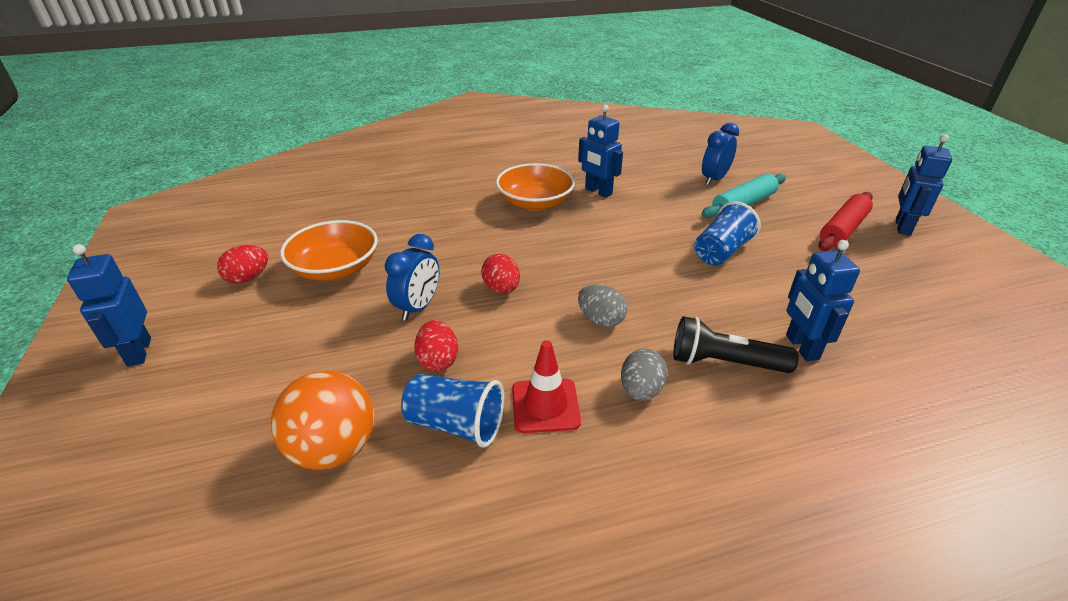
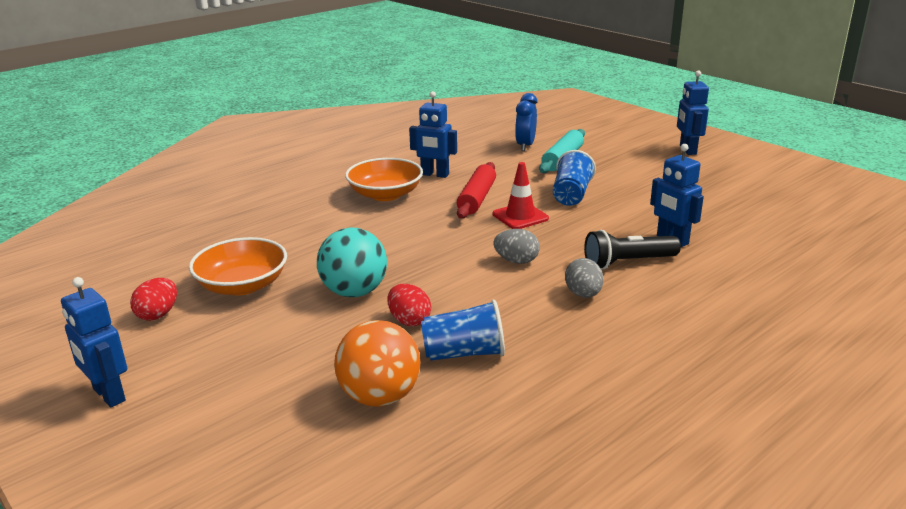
camera: 25 degrees left, 10 degrees down
(418, 307) = (354, 292): blue clock -> turquoise ball
(501, 289) = (416, 261): red egg -> none
(545, 405) = (522, 323): red traffic cone -> red traffic cone (520, 216)
(842, 229) = (648, 160): red rolling pin -> red rolling pin (476, 198)

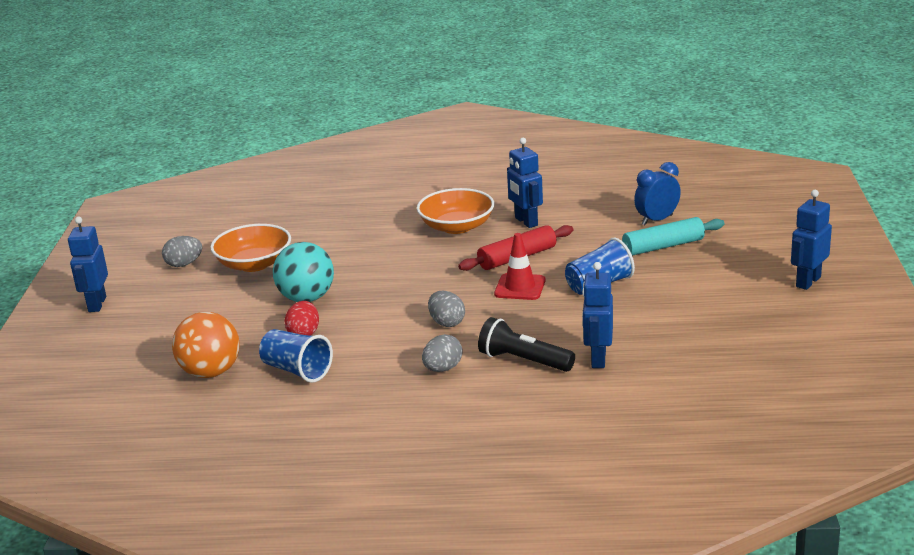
camera: 45 degrees right, 0 degrees up
(158, 314) = (184, 264): red egg -> grey egg

